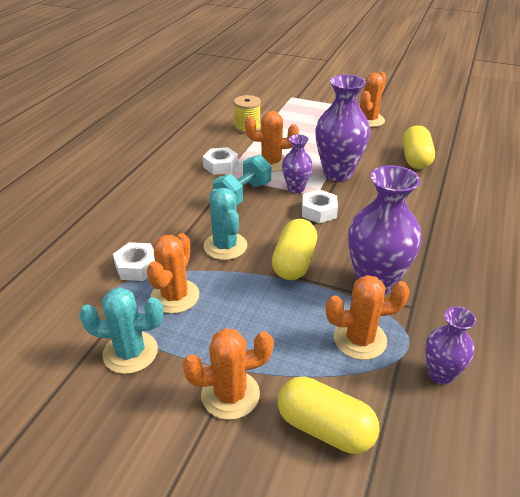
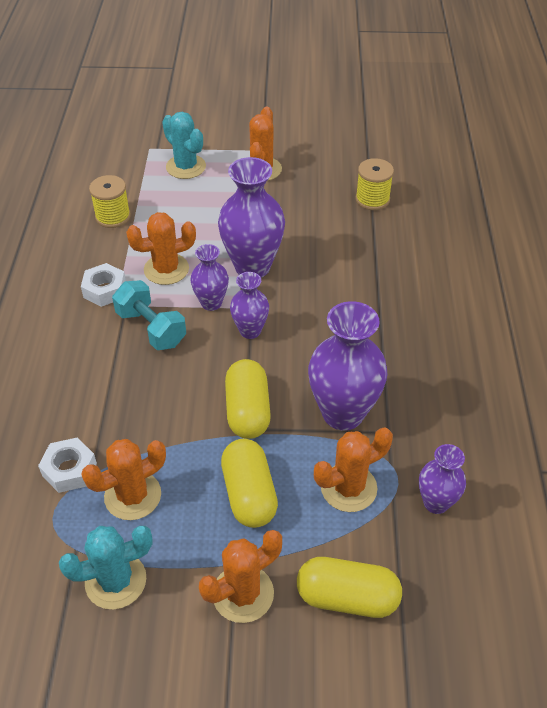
camera: 20 degrees left, 10 degrees up
(175, 296) = (133, 496): orange cactus -> orange cactus turned 60 degrees clockwise
(225, 246) = (161, 411): turquoise cactus -> turquoise cactus (186, 167)
(243, 194) = (151, 328): turquoise dumbbell -> turquoise dumbbell turned 60 degrees counterclockwise
(319, 211) = (250, 331): white nut -> purple vase
(415, 159) = (335, 222): yellow capsule -> yellow capsule (249, 494)
(451, 151) = (372, 199): none -> yellow spool

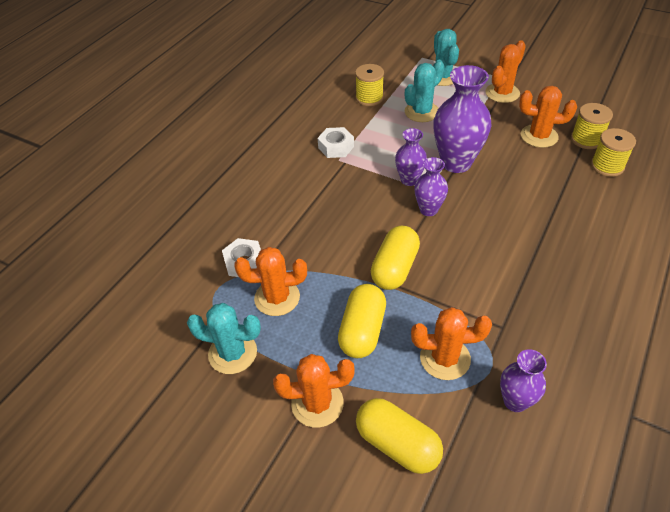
camera: 30 degrees right, 0 degrees up
(151, 328) = (354, 184): turquoise dumbbell -> none
(166, 269) = (388, 146): orange cactus -> orange cactus (539, 136)
(184, 217) = (421, 112): none -> turquoise cactus
(343, 413) = (471, 298): purple vase -> none
(405, 223) = (607, 166): none -> yellow spool

